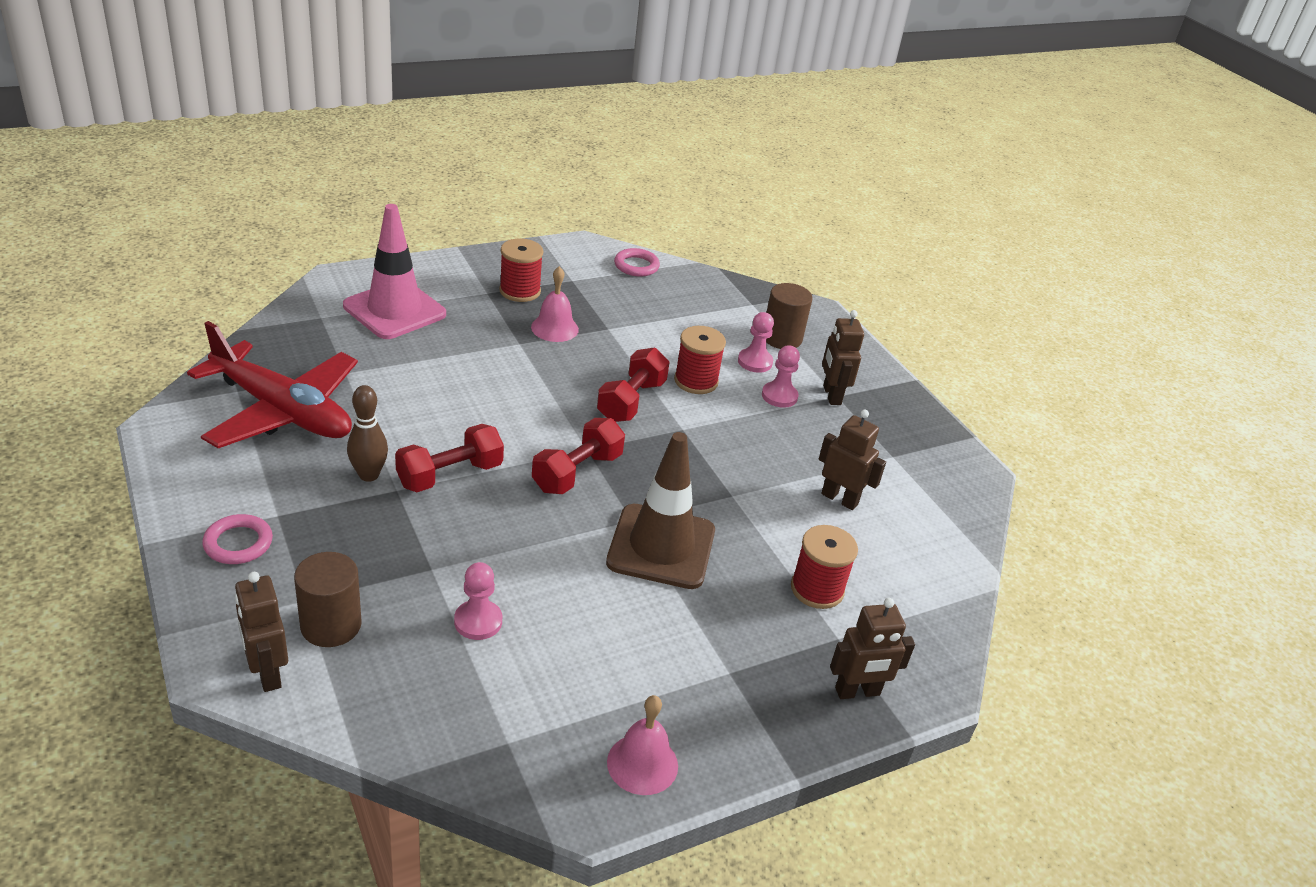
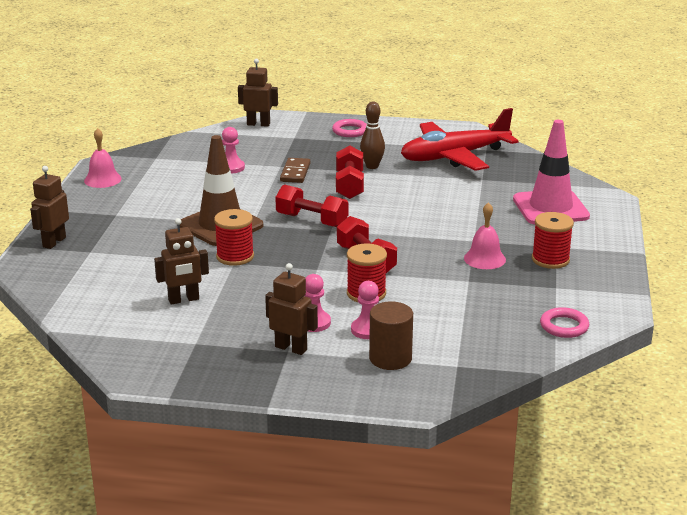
camera: 130 degrees right, 10 degrees down
(331, 625) = (270, 139): brown cylinder -> none
(445, 543) = (295, 172): none -> brown domino
(577, 472) = (312, 220): red dumbbell -> red dumbbell turned 45 degrees counterclockwise
(817, 589) = (128, 259): red spool -> red spool (235, 256)

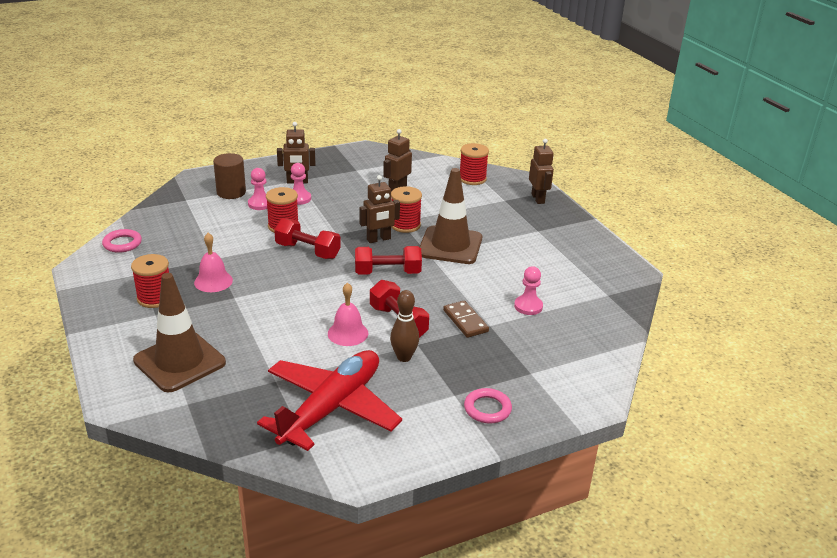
camera: 145 degrees right, 5 degrees up
(78, 285) = (472, 179): none -> red spool
(102, 179) = (604, 256): pink bell -> pink bell (348, 333)
(258, 124) = (594, 380): brown robot -> brown robot (378, 239)
(550, 208) = (179, 362): pink traffic cone -> brown traffic cone

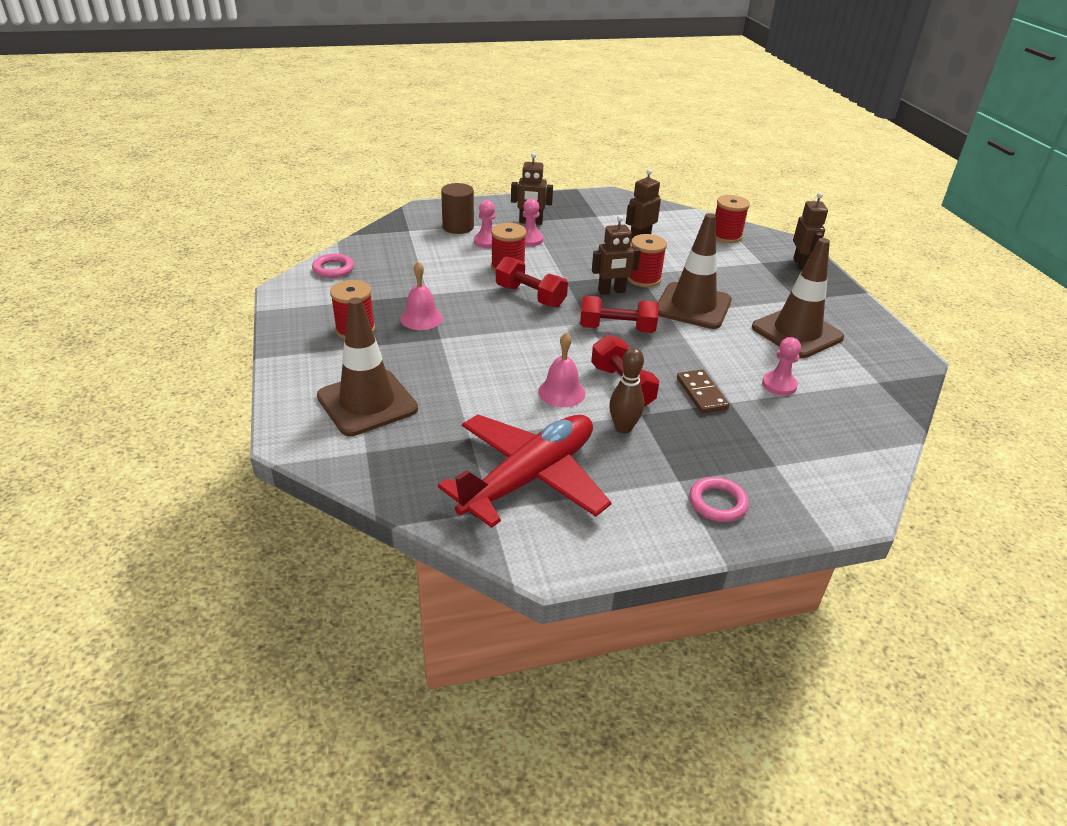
camera: 10 degrees right, 5 degrees up
(539, 260) = (797, 332): none -> brown traffic cone

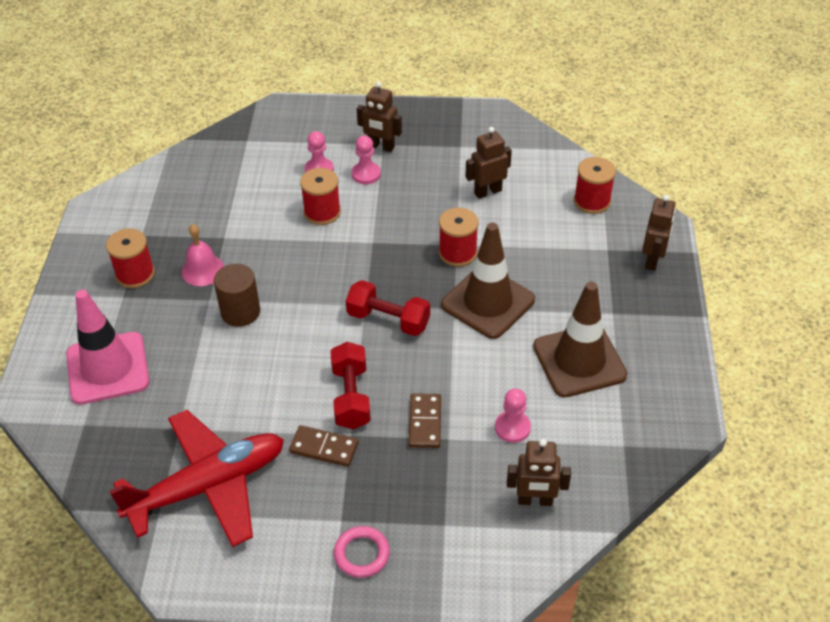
camera: 20 degrees right, 10 degrees up
(333, 269) = (149, 187): pink ring -> none
(367, 403) = (108, 368): brown traffic cone -> pink traffic cone
(458, 227) = (300, 143): brown cylinder -> brown cylinder (240, 312)
(530, 296) = (324, 258): red dumbbell -> none
(561, 392) = (289, 392): pink bell -> none
(611, 291) = (412, 266): brown robot -> brown robot (535, 500)
(623, 428) = (324, 448): brown bowling pin -> brown domino

